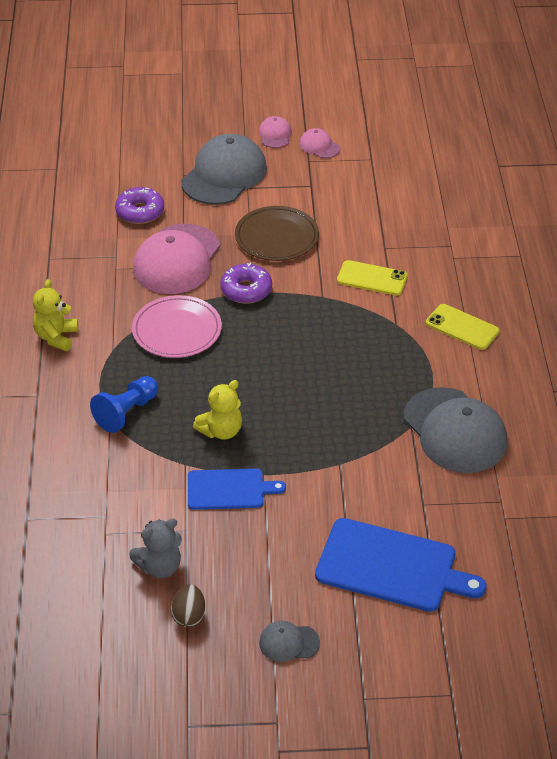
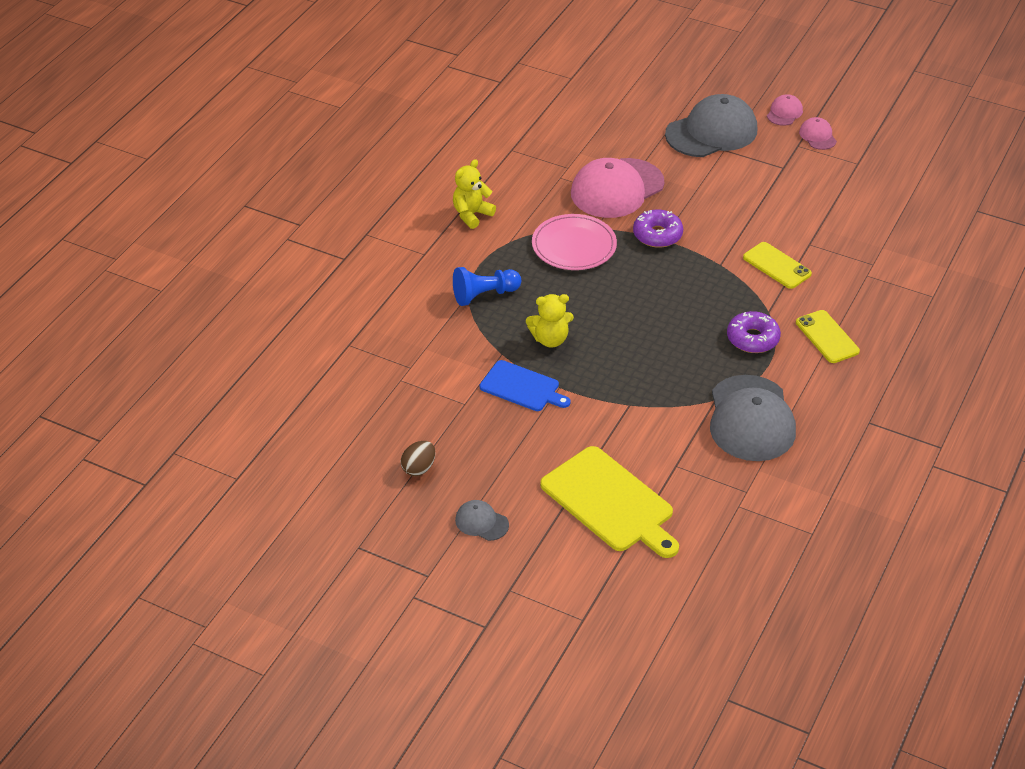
camera: 30 degrees right, 0 degrees up
(140, 212) = (615, 138): purple donut -> purple donut (752, 339)
(159, 567) = (423, 422): grey teddy bear -> none
(276, 237) = (718, 200): brown plate -> none
(392, 566) = (610, 502): blue cutting board -> yellow cutting board

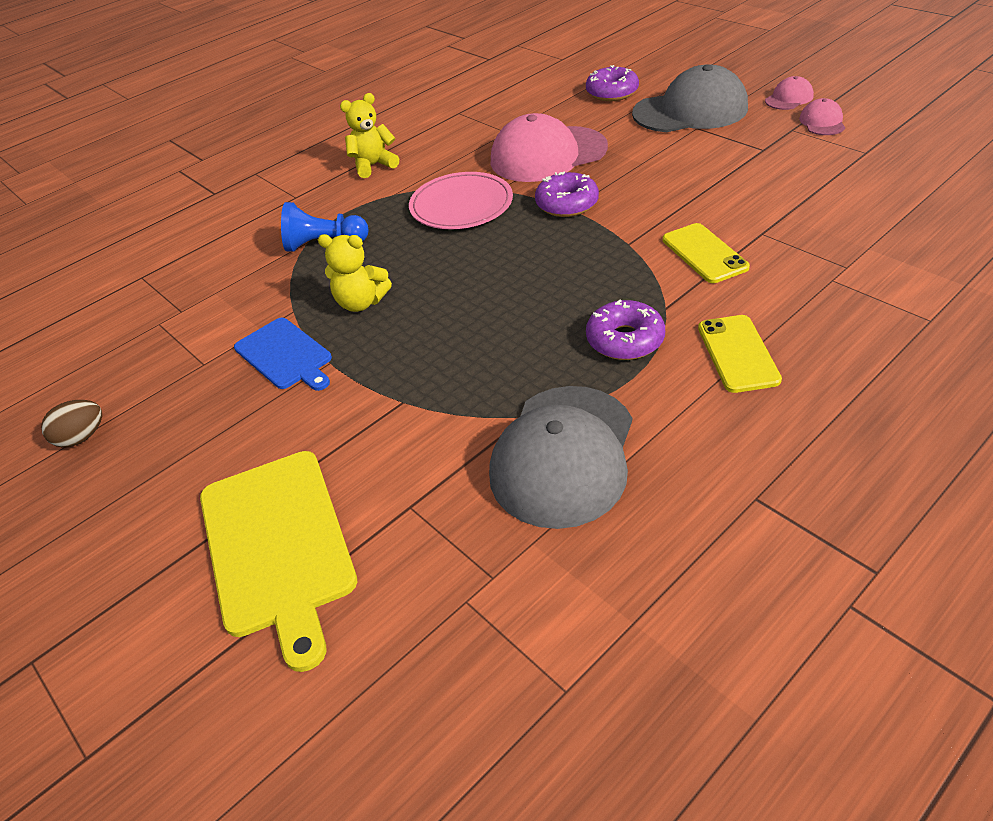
camera: 25 degrees right, 0 degrees up
(481, 522) = (88, 534): grey cap -> none
(637, 116) = (612, 92): none -> purple donut

